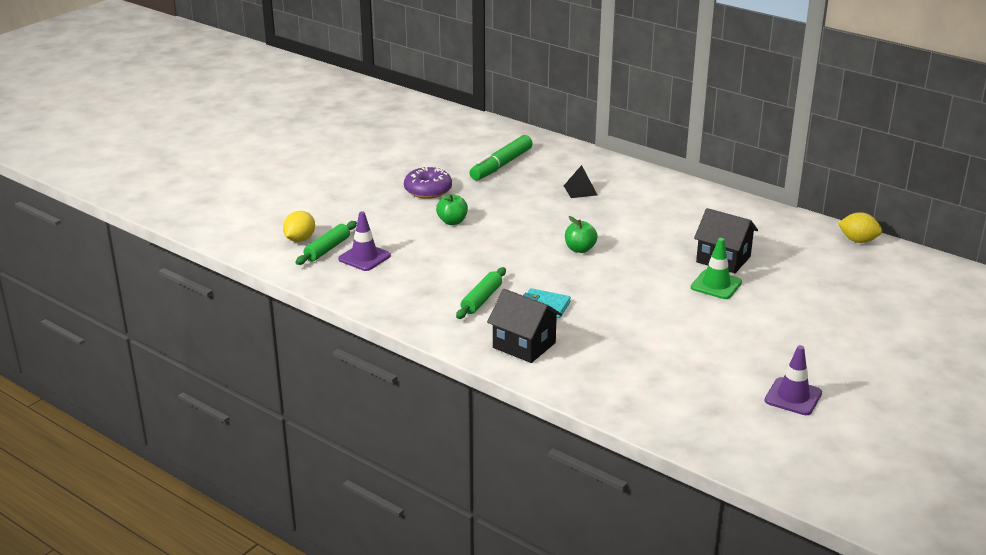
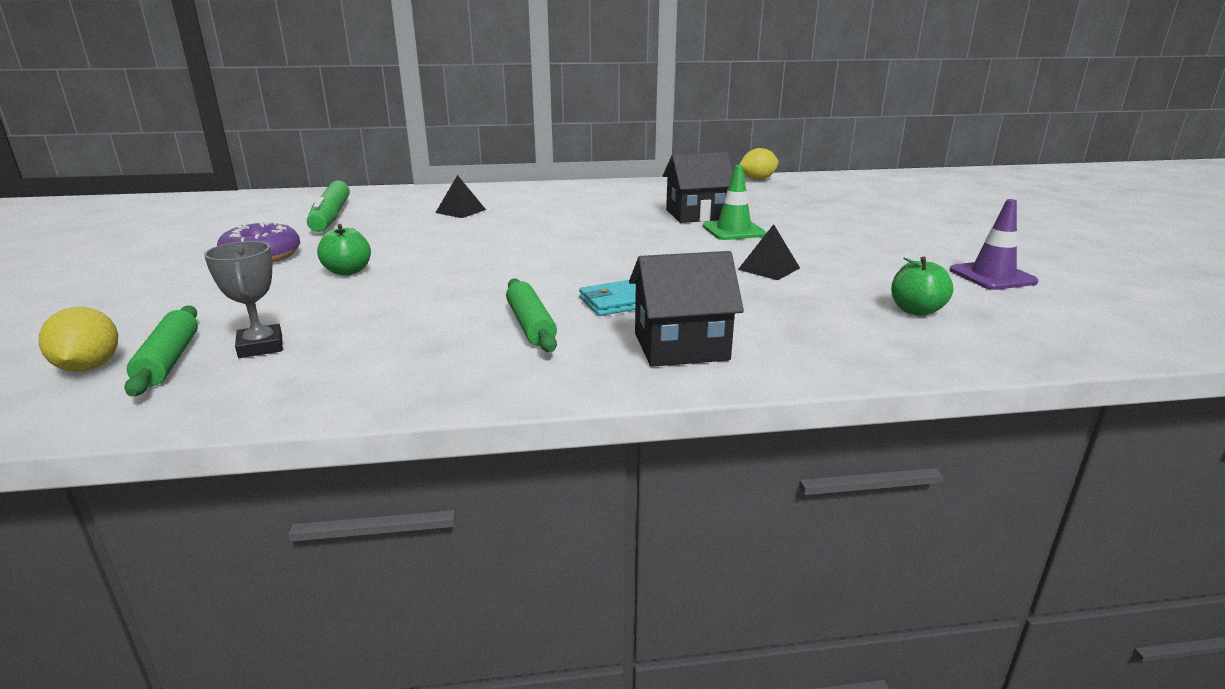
camera: 45 degrees left, 5 degrees down
(364, 257) = (260, 346): purple traffic cone -> grey trophy
(580, 249) = (553, 247): green apple -> green apple (916, 310)
(668, 324) = (769, 268): none -> black pyramid

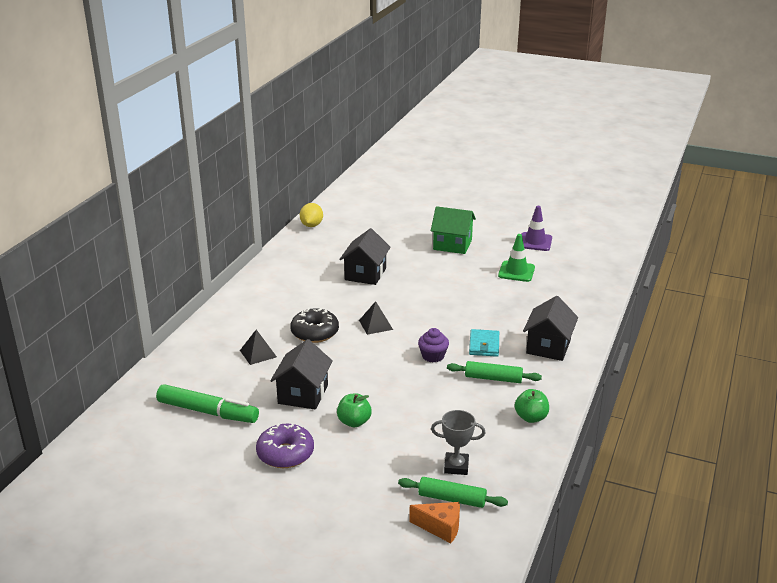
camera: 60 degrees left, 5 degrees up
(89, 367) = (440, 528): yellow lemon -> orange cheese
(393, 240) = (303, 394): none -> black house
(531, 221) = (315, 333): none -> black donut
(549, 279) = (433, 356): none -> purple cupcake
(733, 230) = (407, 274): green traffic cone -> green traffic cone (516, 272)
(769, 268) = (476, 289): black pyramid -> black pyramid (375, 325)
(860, 235) = (452, 245): none -> green house
(916, 310) = (556, 278): green apple -> green apple (531, 417)

